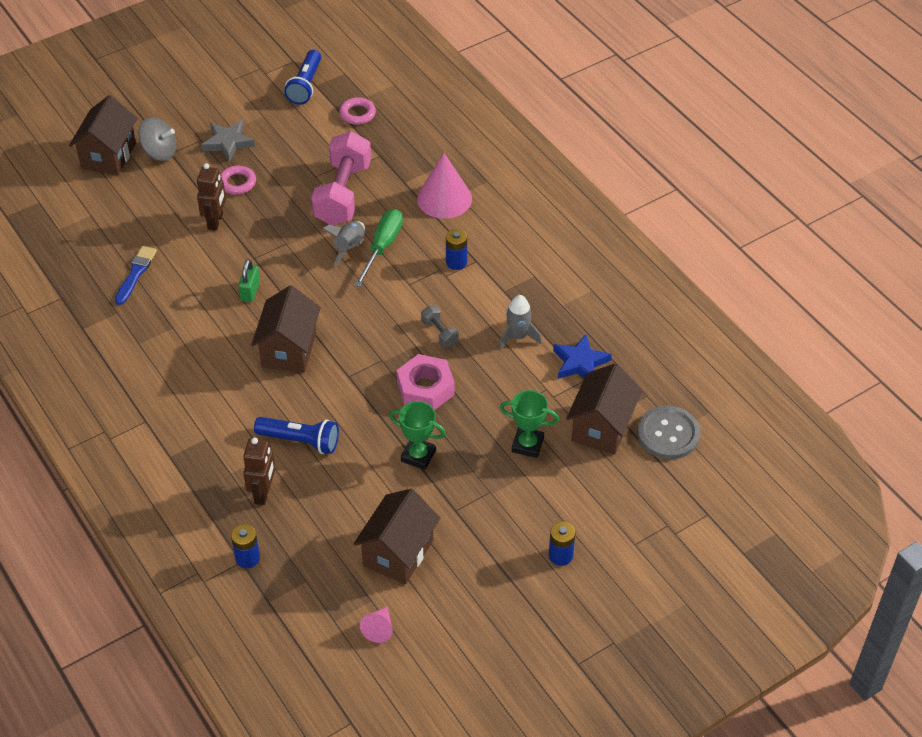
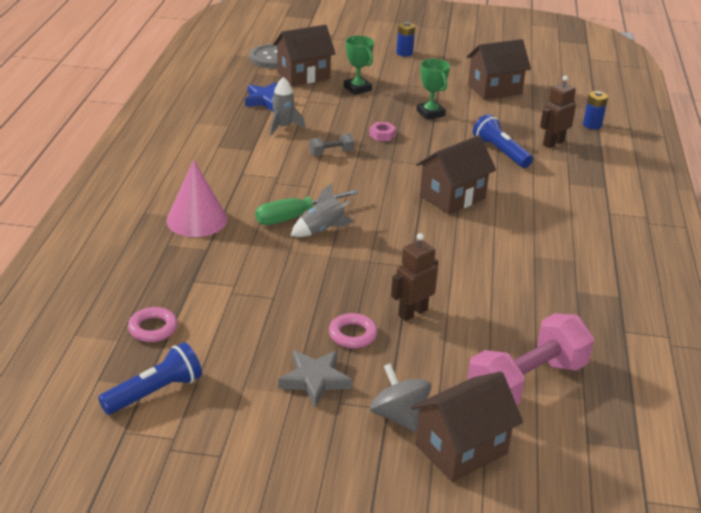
camera: 140 degrees left, 15 degrees down
(135, 274) = (533, 311): blue brush -> none
(250, 291) = (441, 245): green padlock -> none
(343, 194) = (271, 269): pink dumbbell -> pink dumbbell (527, 383)
(379, 629) = (539, 74): pink cone -> none
(425, 388) = (382, 135): pink nut -> pink nut, size x0.51
(439, 333) = (331, 153): grey dumbbell -> grey dumbbell turned 60 degrees clockwise
(456, 262) = (256, 180): blue battery -> none

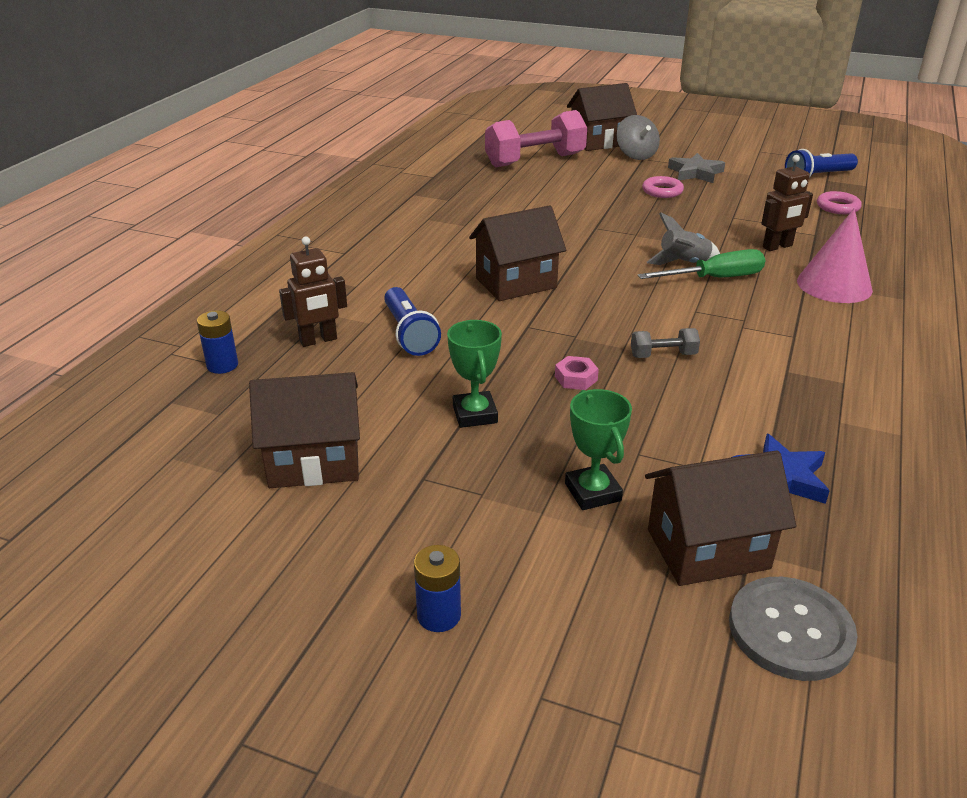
camera: 165 degrees left, 0 degrees up
(283, 127) = (741, 409): grey rocket -> none
(412, 312) = (606, 199): brown robot -> brown robot (777, 247)

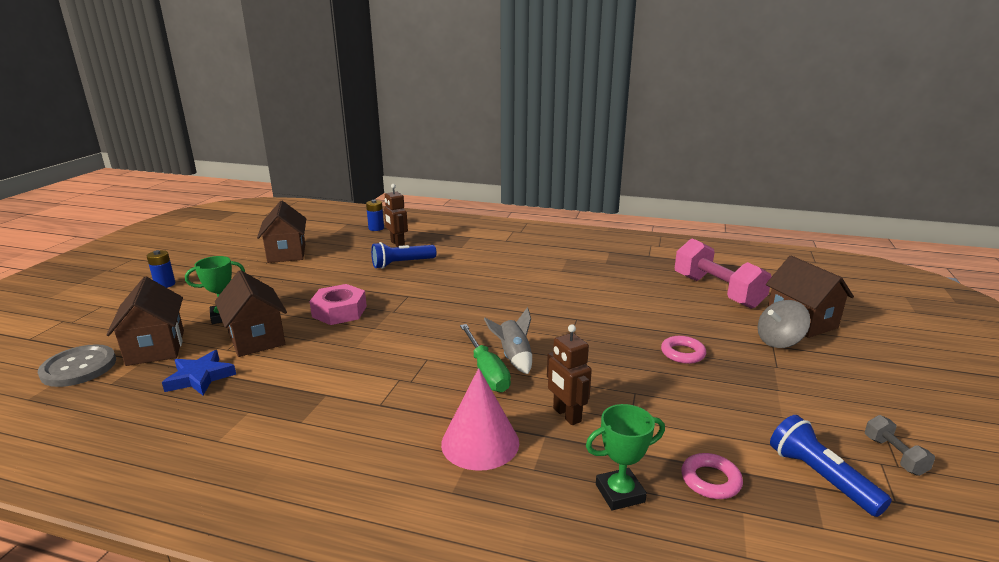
camera: 85 degrees right, 10 degrees down
(475, 414) = (311, 284): green trophy -> green trophy (620, 493)
(516, 283) = (469, 290): brown house -> brown house (256, 338)
(576, 378) = (339, 311): pink nut -> pink nut, size x1.94
(663, 355) = (361, 342): grey dumbbell -> grey dumbbell (894, 455)
(695, 173) = (753, 376): grey star -> none

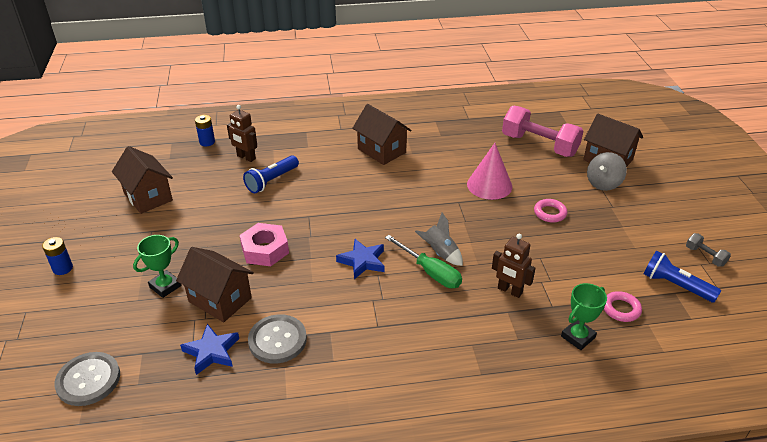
camera: 25 degrees left, 15 degrees up
(156, 347) = (138, 337): brown house -> brown house (381, 151)
(268, 386) = (277, 340): none -> grey button
(423, 343) = (362, 261): none -> blue star
(480, 443) = (471, 332): pink cone -> pink cone (489, 185)

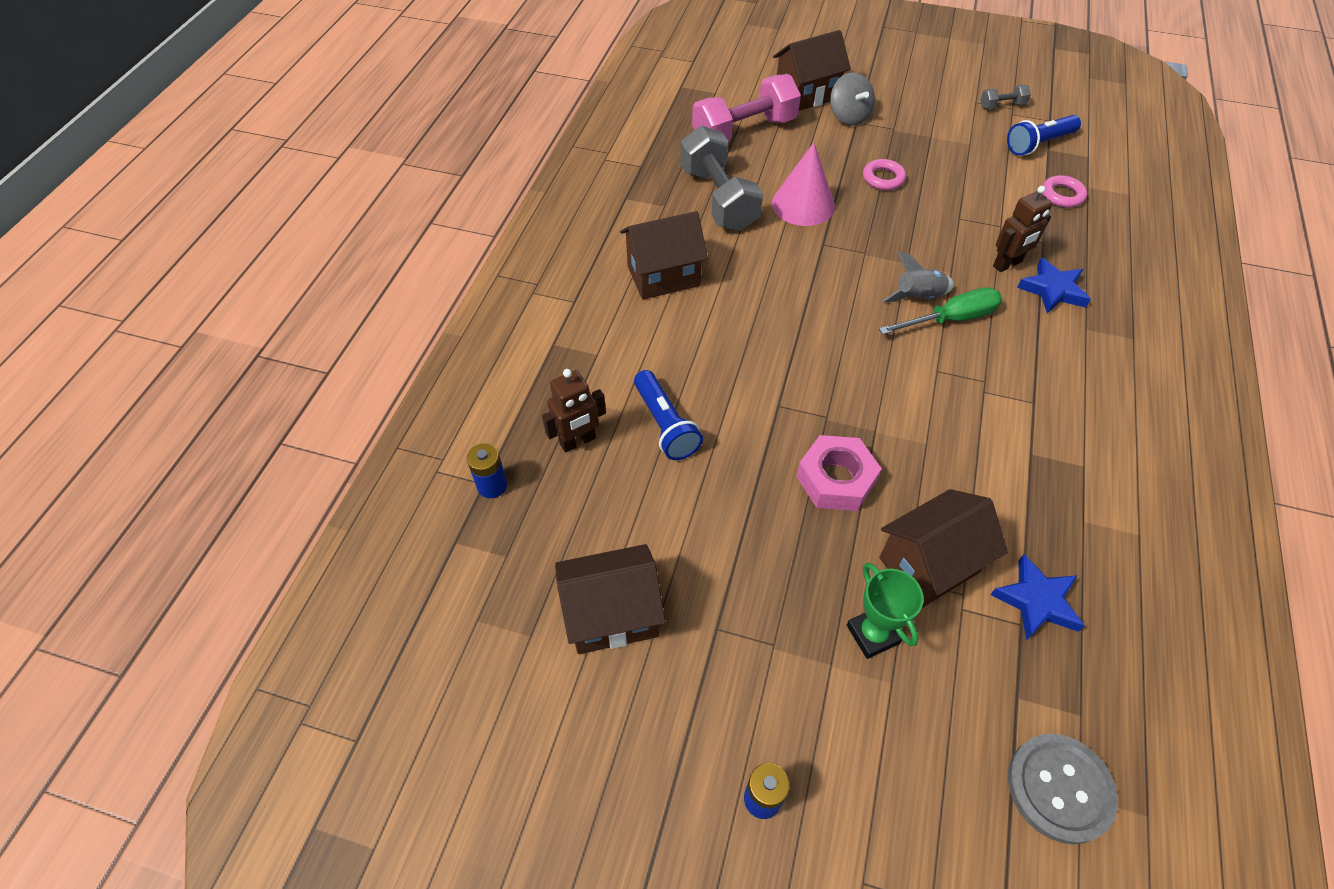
camera: 65 degrees left, 15 degrees up
(277, 340) = (1032, 515): grey button -> none
(362, 261) = (905, 377): blue star -> blue star (1053, 290)
(464, 152) = (718, 199): none -> grey dumbbell
(578, 337) = (1095, 242): green trophy -> none

